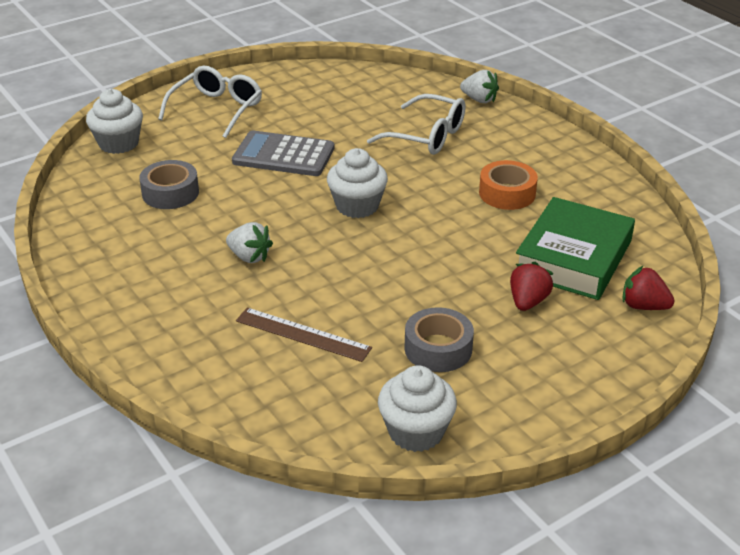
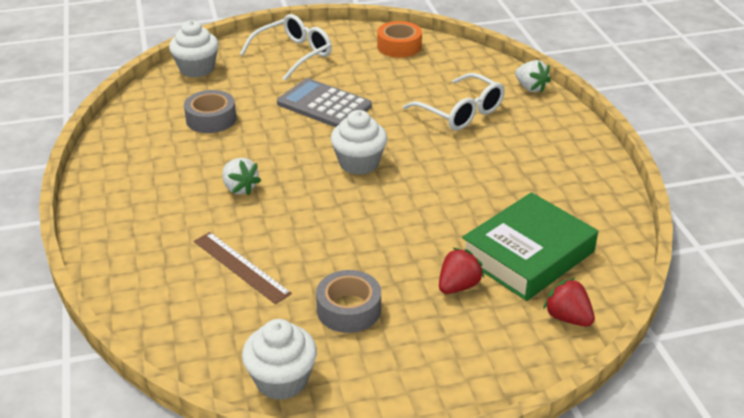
camera: 20 degrees right, 0 degrees up
(507, 193) = (502, 180): orange tape -> orange tape (399, 46)

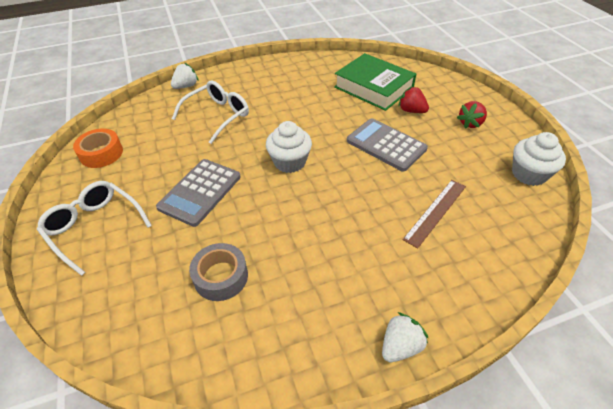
camera: 95 degrees left, 10 degrees up
(197, 69) = (104, 316): white cupcake -> none
(240, 188) = (336, 230): white strawberry -> white strawberry (400, 346)
(349, 309) = (453, 152): grey tape -> none
(377, 246) = (386, 145): none -> grey calculator
(567, 317) = (420, 76): red strawberry -> red strawberry (470, 123)

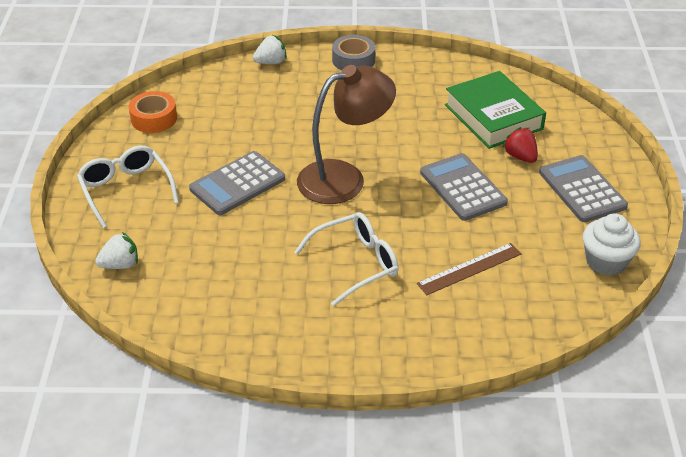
camera: 20 degrees right, 5 degrees down
(218, 115) = (291, 106): white glasses -> white glasses (356, 263)
(221, 277) = (224, 265): grey tape -> grey tape (353, 60)
(289, 162) = (344, 178): white cupcake -> brown lamp
(400, 346) = (356, 364): white strawberry -> white strawberry (120, 265)
(470, 123) = (582, 189): red strawberry -> grey calculator

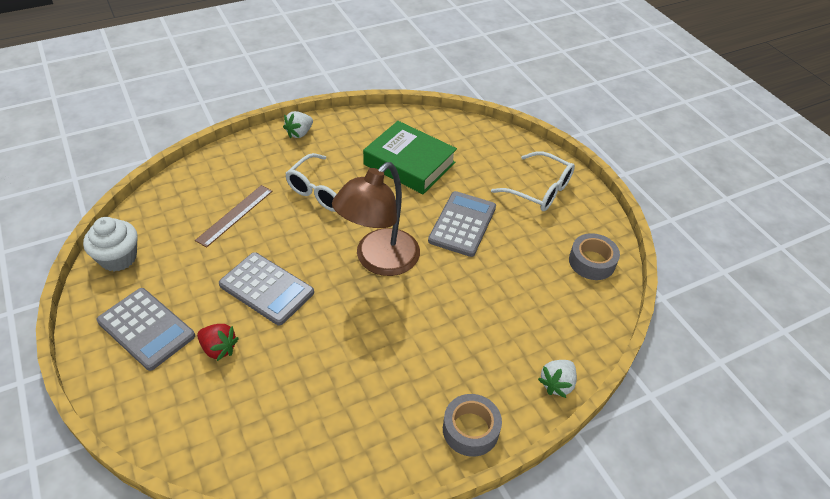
camera: 150 degrees right, 5 degrees up
(120, 265) = (486, 140): white strawberry -> white strawberry (299, 133)
(154, 118) = (592, 262): orange tape -> grey tape
(493, 117) = (264, 398): green book -> green book (409, 163)

